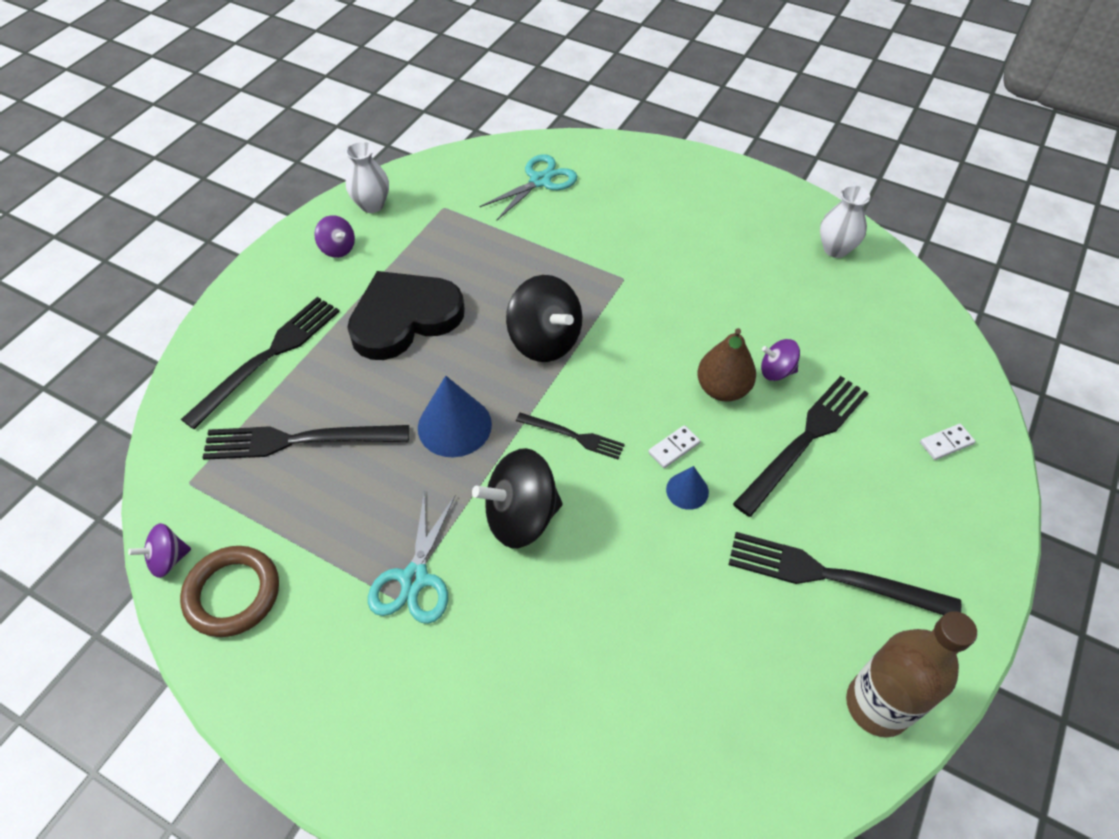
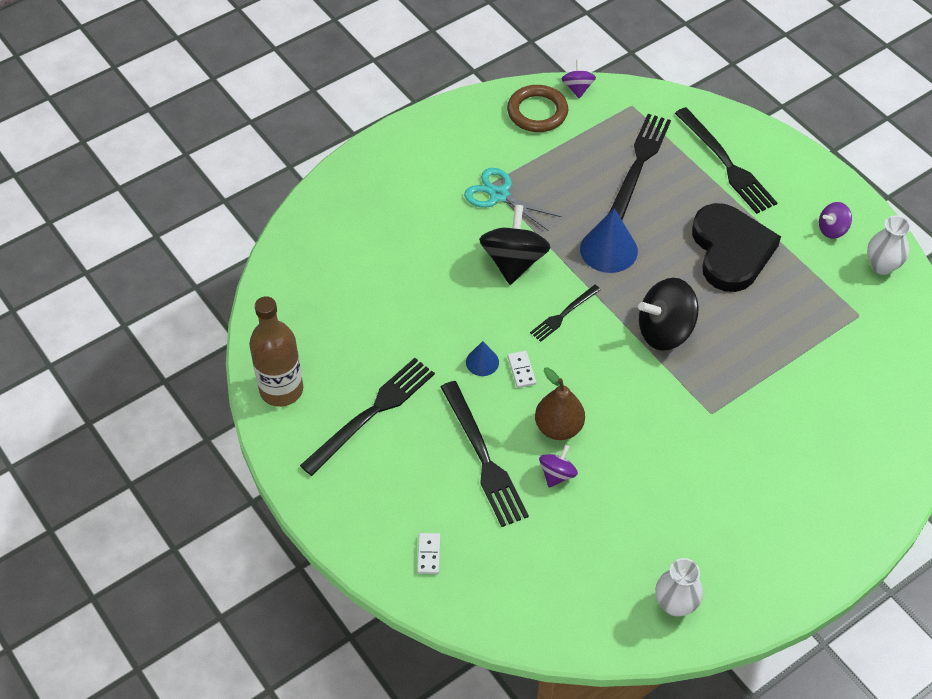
camera: 115 degrees right, 0 degrees up
(540, 181) = (870, 400): turquoise scissors -> none

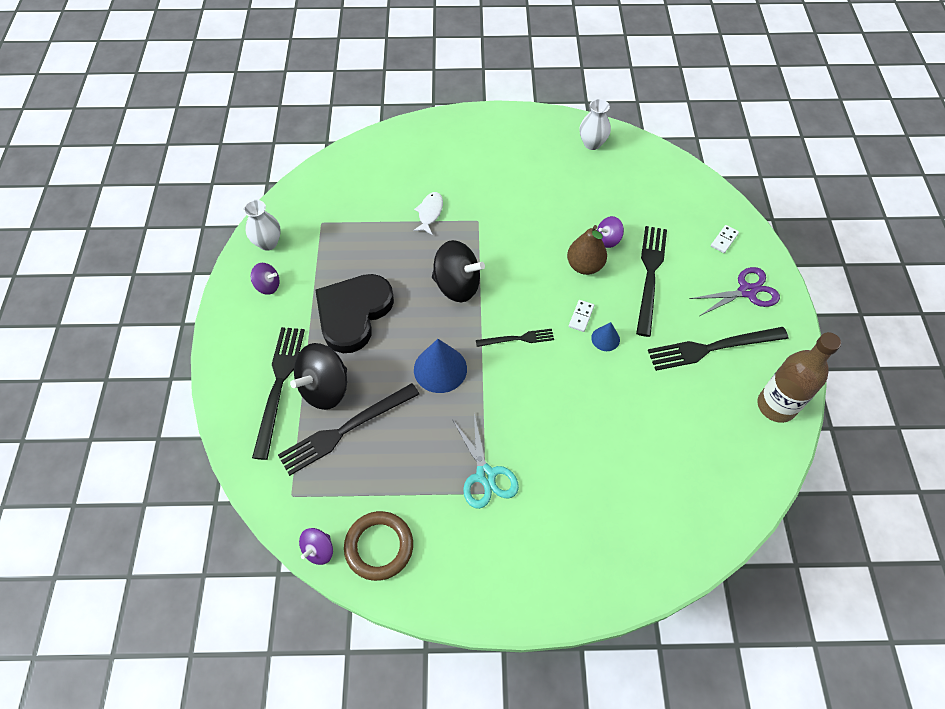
camera: 145 degrees left, 5 degrees up
(369, 500) = (747, 291): none -> purple scissors
(513, 261) = (521, 404): black spinning top -> black spinning top (325, 388)
(768, 391) = (429, 213): none -> white fish

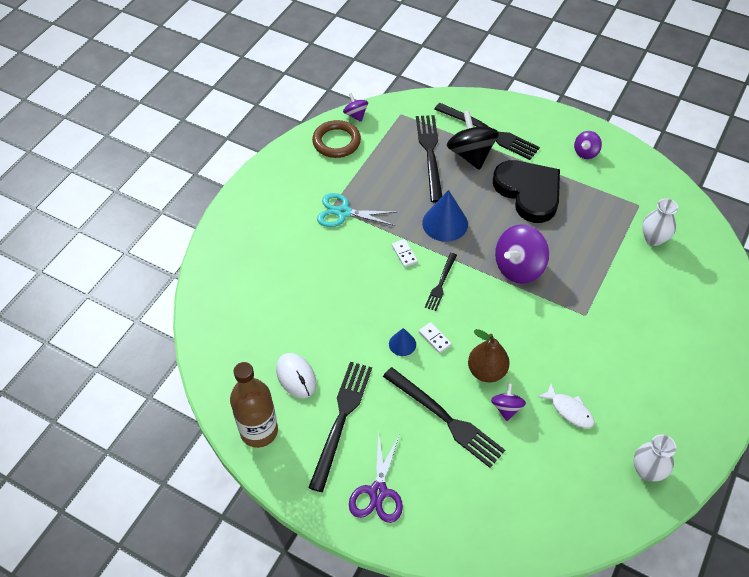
camera: 120 degrees right, 5 degrees down
(268, 243) = (632, 165): white vase -> white vase (653, 238)
(429, 213) = (613, 283): white fish -> white fish (569, 410)
(457, 285) = (518, 267): black spinning top -> purple spinning top
(704, 407) = (296, 376): none -> white mouse
(724, 240) = (448, 515): white domino -> white domino (404, 254)

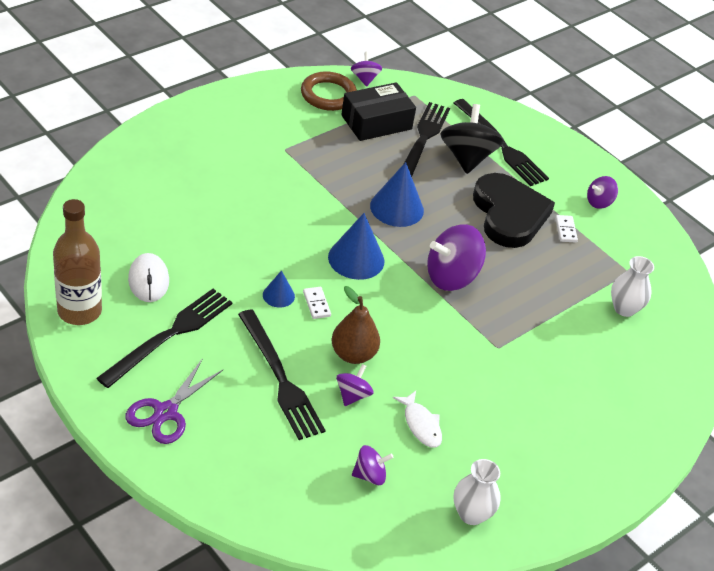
camera: 15 degrees right, 10 degrees down
(343, 212) = (294, 158): turquoise scissors -> none
(386, 151) = (376, 122): none -> black box
(404, 254) = (334, 218): white domino -> white domino (565, 230)
(441, 283) = (356, 259): black fork -> blue cone
(558, 473) = (370, 475): none -> purple spinning top

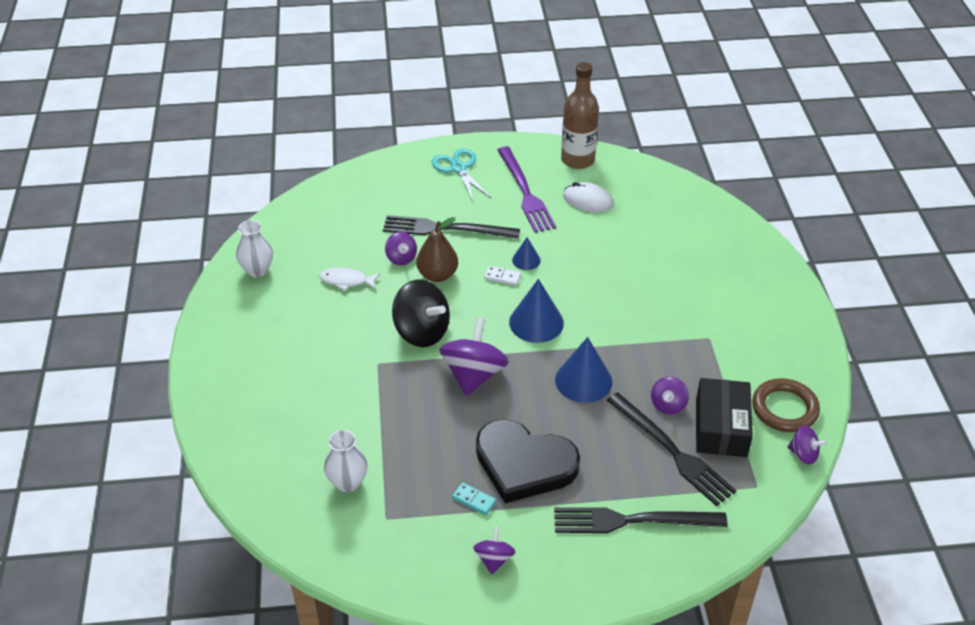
camera: 130 degrees right, 0 degrees up
(165, 412) = (459, 168): purple scissors -> turquoise scissors
(170, 335) = (525, 192): black fork -> purple fork
(370, 475) = (330, 237): purple spinning top -> purple spinning top (668, 405)
(467, 158) = (627, 476): black spinning top -> black spinning top (422, 332)
(565, 230) = (474, 500): white domino -> turquoise domino

